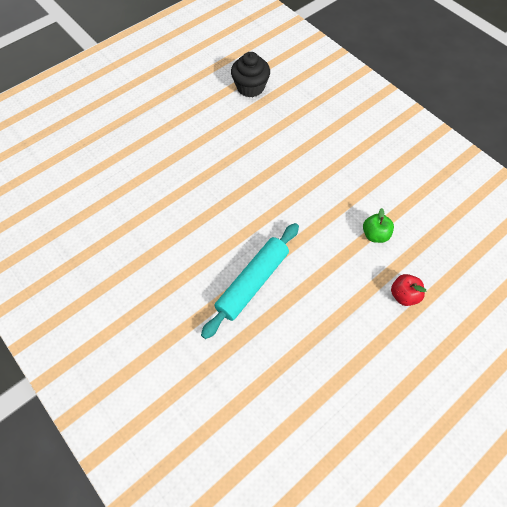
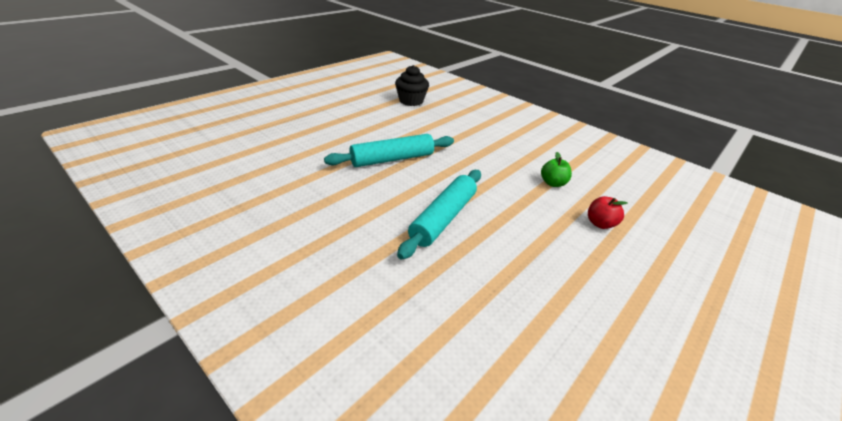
camera: 10 degrees left, 25 degrees down
(216, 194) = (392, 159): none -> turquoise rolling pin

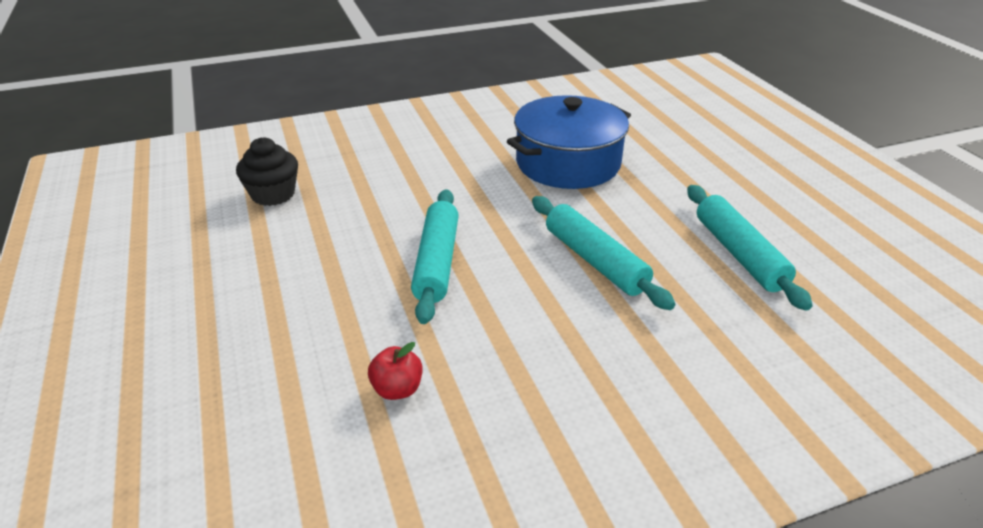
camera: 60 degrees left, 0 degrees up
(521, 298) = (739, 254): none -> turquoise rolling pin
(553, 183) = (568, 163): green apple -> blue pot
(600, 224) = (650, 166): red apple -> red apple (397, 389)

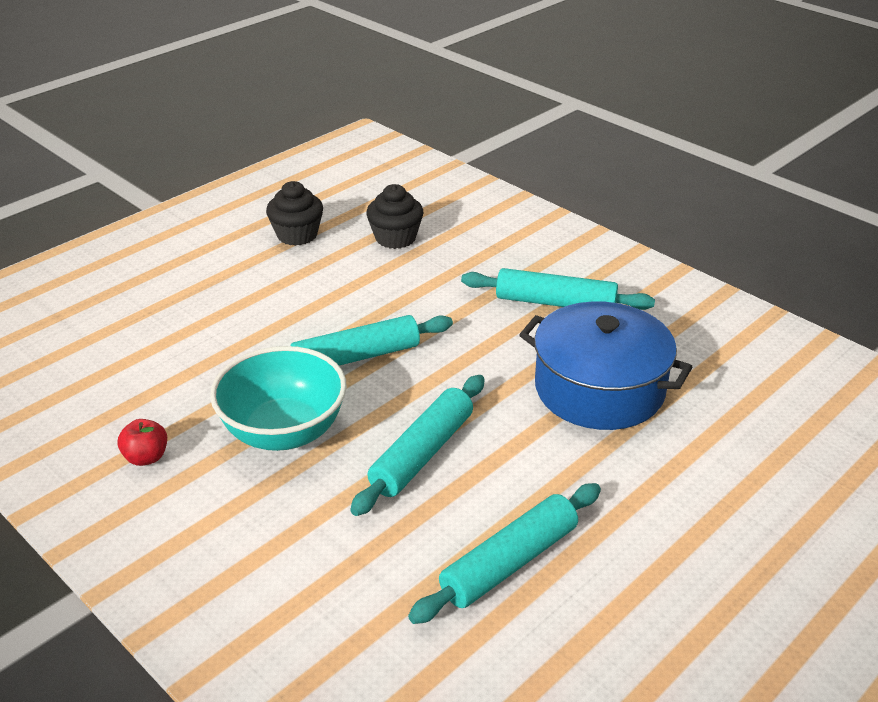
camera: 65 degrees right, 0 degrees up
(193, 249) = (297, 235): none -> black cupcake
(397, 389) = (187, 389): red apple -> red apple (146, 457)
(450, 149) = (555, 303): none -> turquoise rolling pin
(517, 333) = (284, 432): none -> turquoise bowl

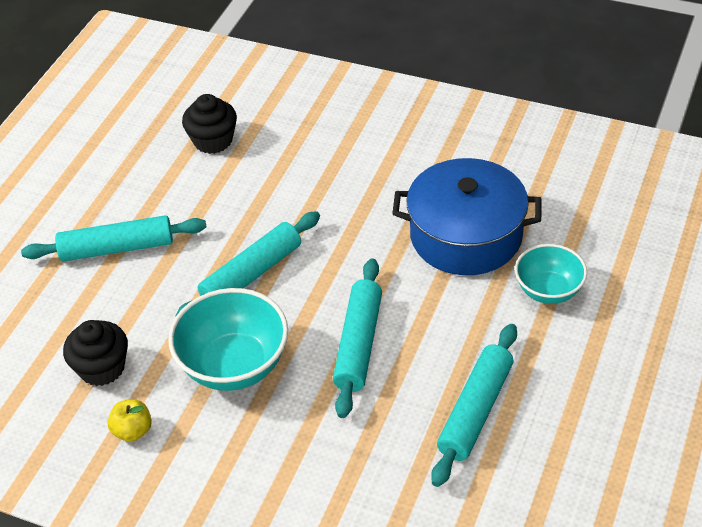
camera: 20 degrees left, 10 degrees up
(146, 457) = (133, 431): red apple -> yellow apple
(297, 235) = (120, 166): black cupcake -> black cupcake (102, 368)
(555, 303) = (389, 164): turquoise rolling pin -> turquoise rolling pin (117, 248)
(663, 469) = (548, 290): none -> turquoise bowl

